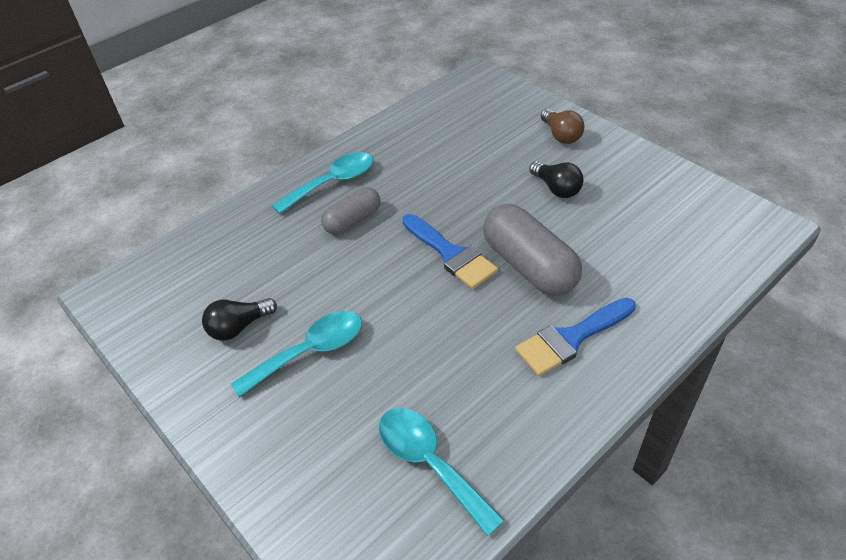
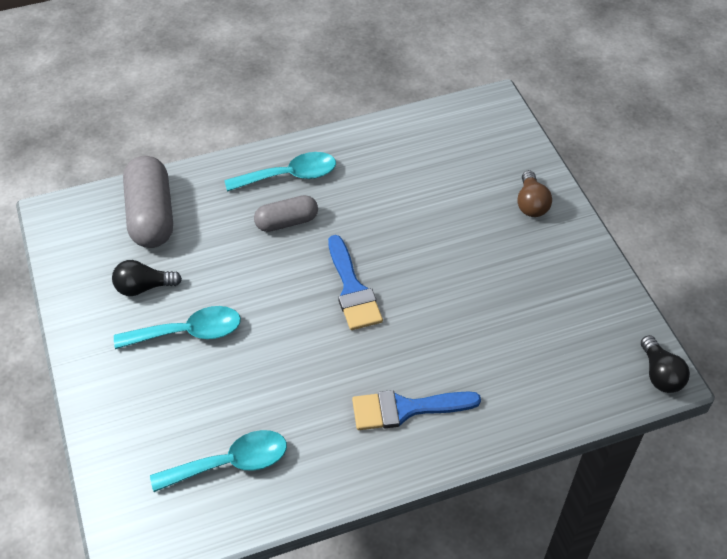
camera: 20 degrees right, 5 degrees up
(430, 463) = (230, 463): turquoise spoon -> turquoise spoon turned 90 degrees clockwise
(529, 266) = (413, 328): grey capsule -> grey capsule (151, 215)
(556, 188) = (488, 260): black light bulb -> black light bulb (660, 374)

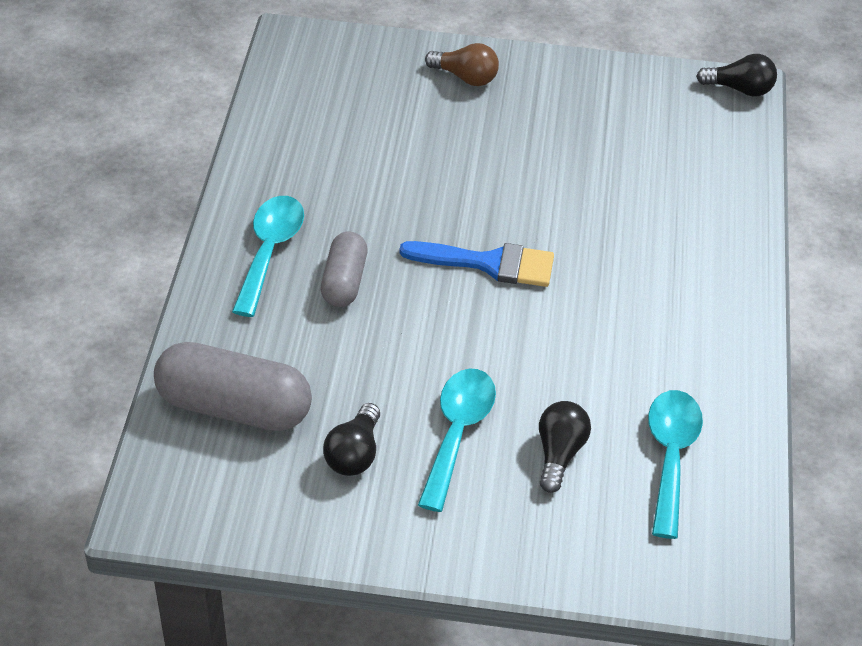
camera: 65 degrees left, 5 degrees down
(199, 395) = (559, 453): none -> black light bulb
(405, 409) = (678, 284): blue brush -> none

